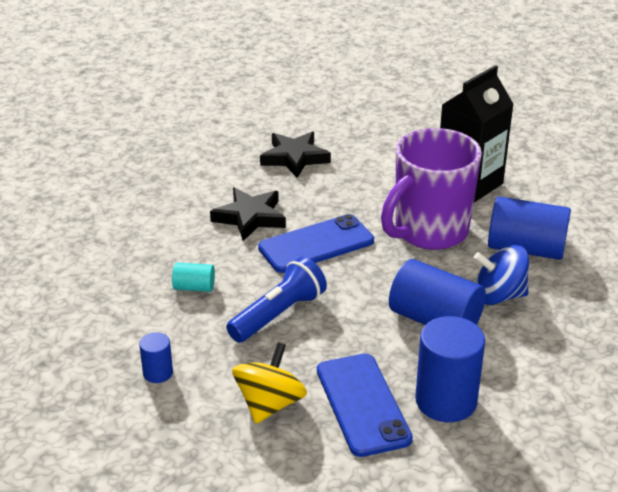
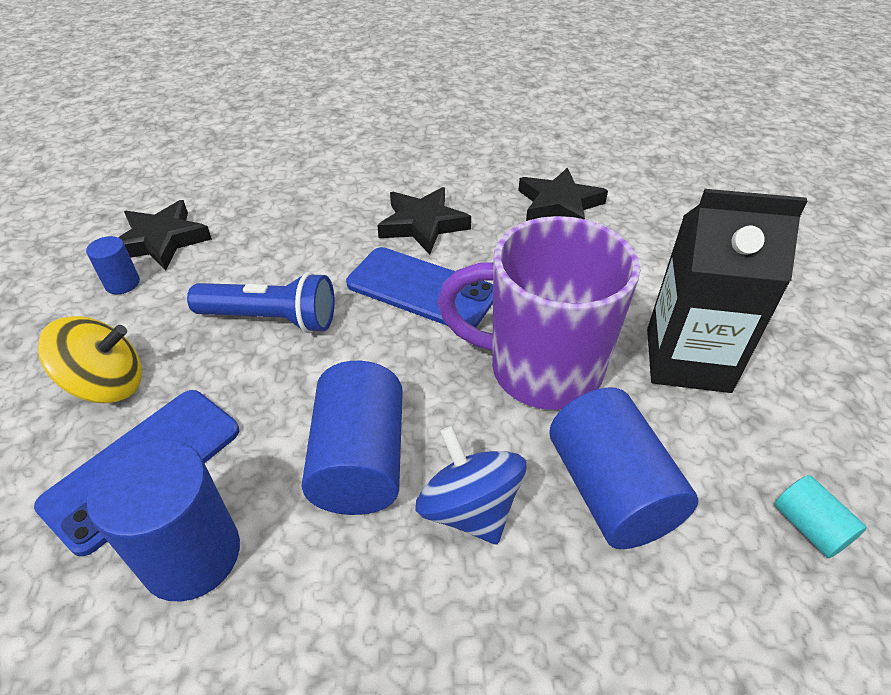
camera: 55 degrees right, 10 degrees up
(123, 340) = (162, 240): none -> black star
(194, 287) = (274, 244): turquoise cylinder -> turquoise cylinder (809, 527)

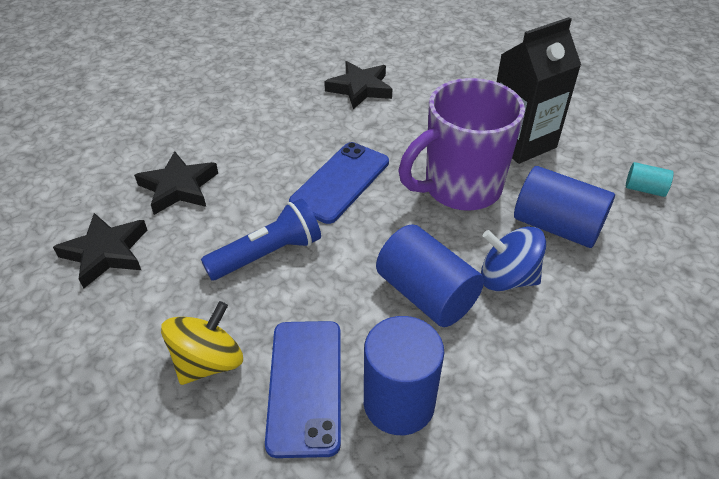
camera: 40 degrees left, 0 degrees up
(122, 283) = (118, 298): blue cylinder -> none
(421, 289) = (340, 182): blue phone -> blue phone turned 45 degrees counterclockwise
(422, 224) = (290, 142): black star -> black star (178, 187)

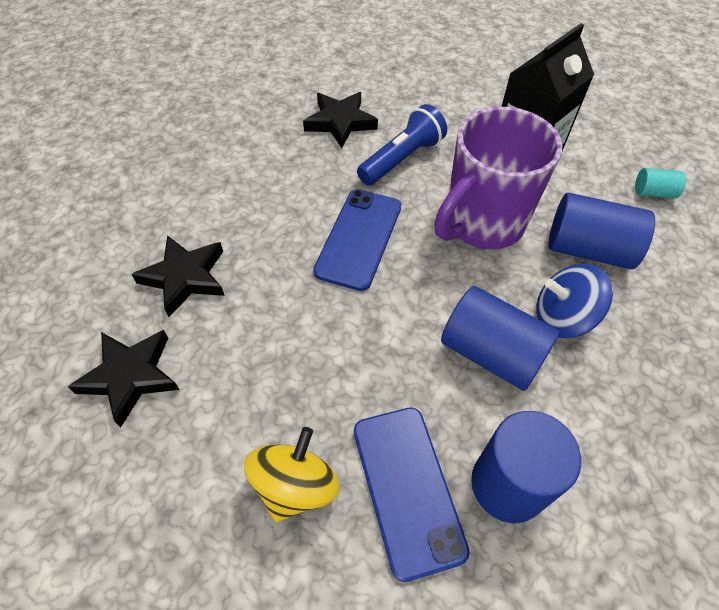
camera: 15 degrees left, 10 degrees up
(267, 254) = (312, 340): blue flashlight -> blue flashlight (401, 159)

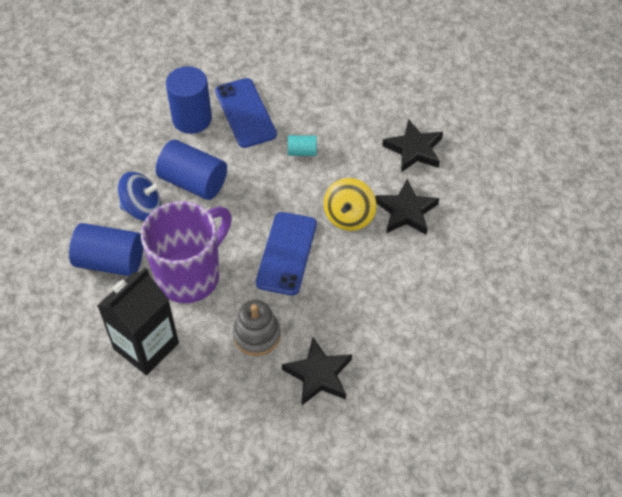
camera: 175 degrees right, 0 degrees up
(295, 485) = (304, 109): yellow spinning top -> yellow spinning top (349, 216)
(401, 159) = (257, 335): blue flashlight -> grey stacking toy
(653, 192) = (38, 321): turquoise cylinder -> turquoise cylinder (302, 152)

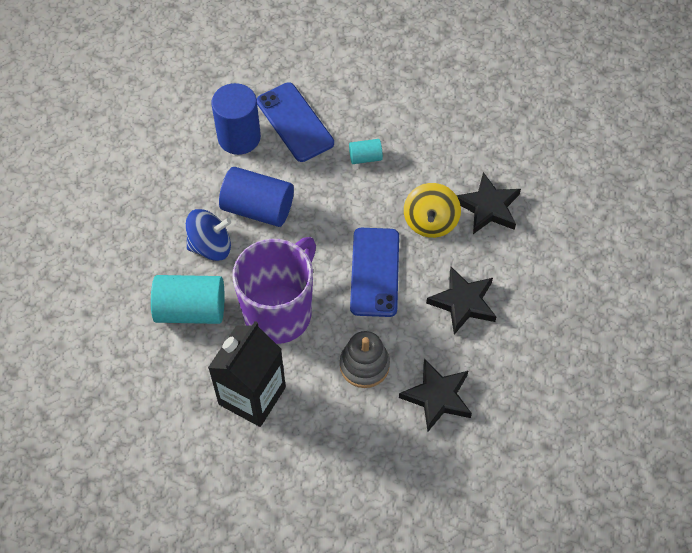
camera: 10 degrees left, 5 degrees up
(110, 261) = (191, 309): blue cylinder -> turquoise cylinder
(414, 150) = (482, 138): black star -> black star (463, 302)

